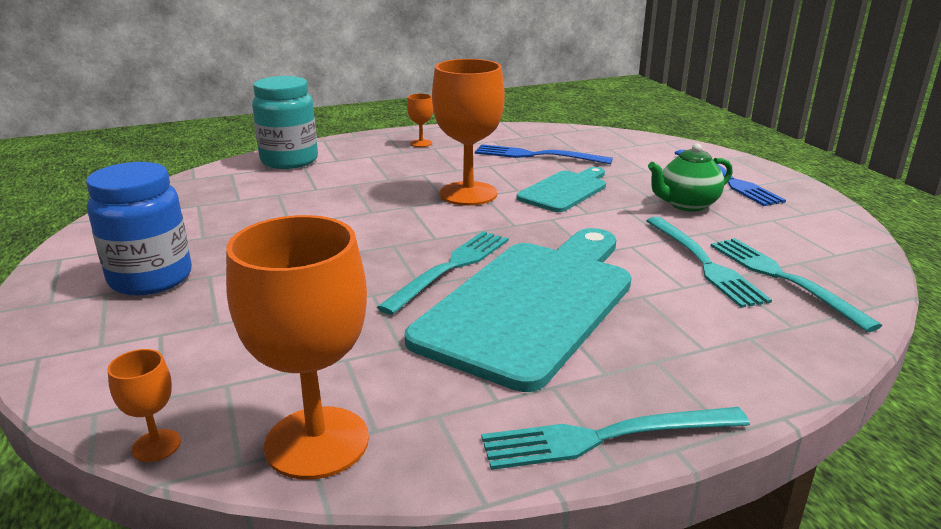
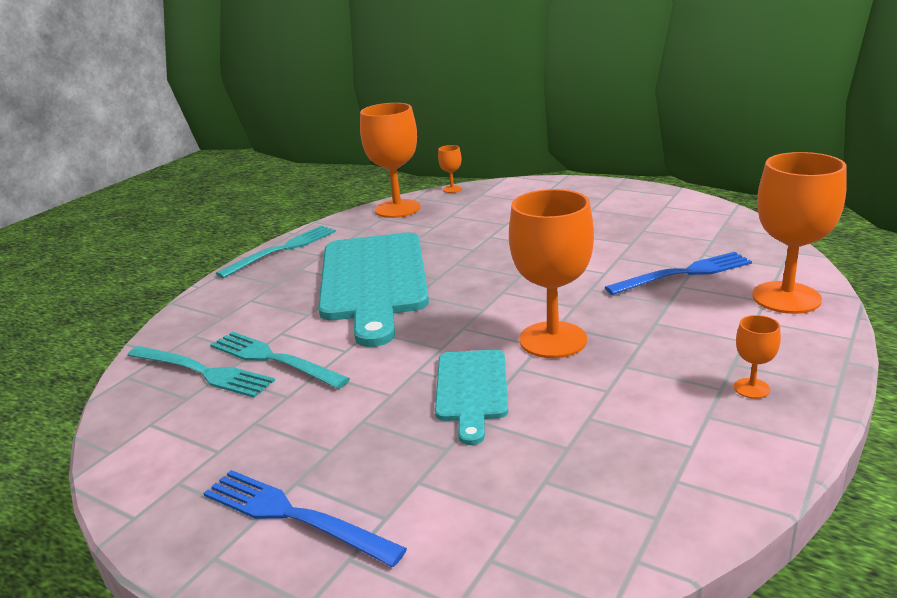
camera: 145 degrees right, 0 degrees up
(151, 278) = (601, 208): blue jar -> none
(289, 161) = (786, 298): turquoise jar -> orange goblet
(451, 268) = (454, 278): turquoise fork -> none
(537, 155) = (586, 439): blue fork -> blue fork (684, 274)
(686, 205) = (324, 430): green teapot -> none

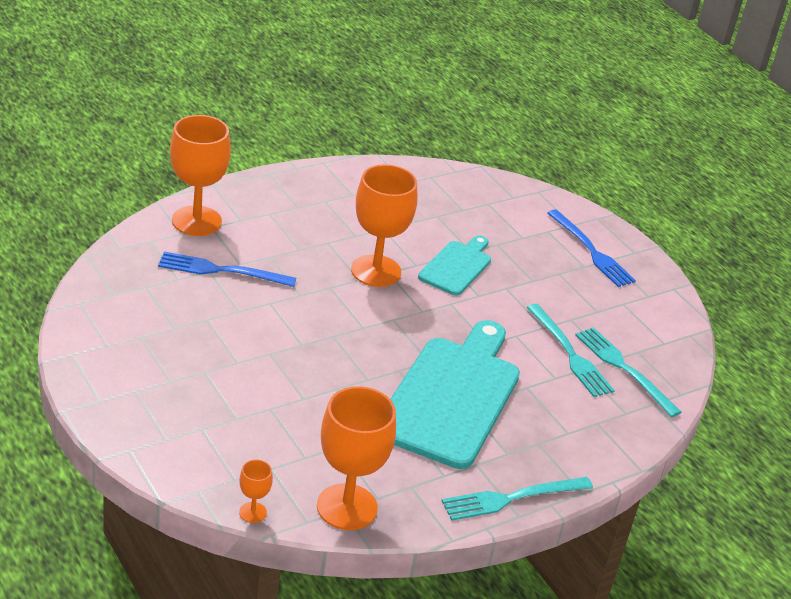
camera: 160 degrees left, 10 degrees up
(751, 388) = (311, 193): orange goblet -> none

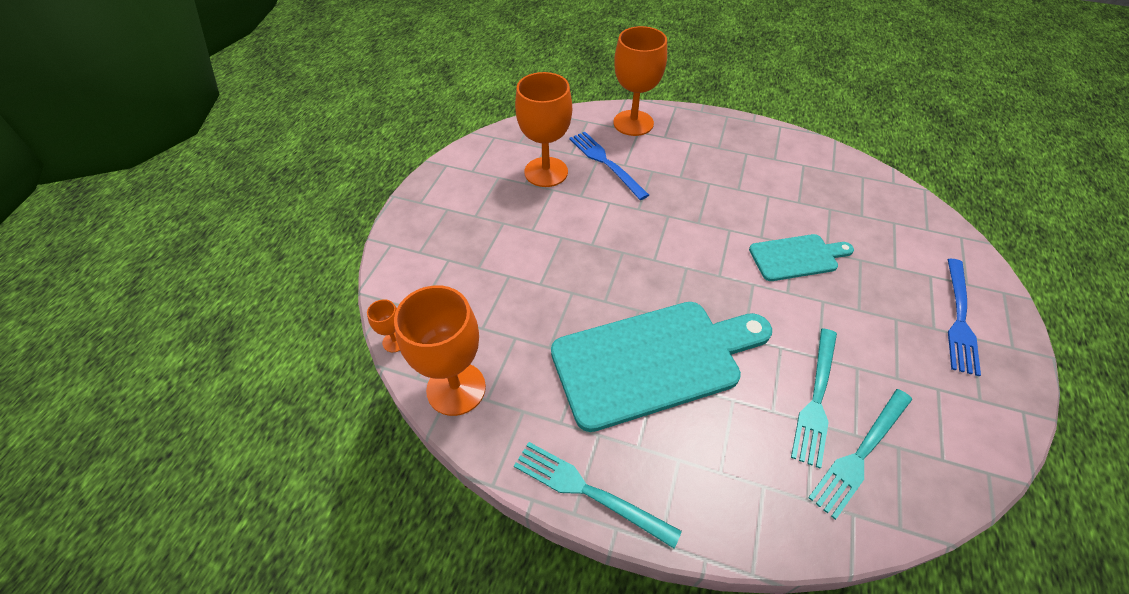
camera: 55 degrees right, 15 degrees up
(376, 271) = (720, 223): orange goblet -> orange goblet (546, 172)
(624, 369) = (860, 453): turquoise fork -> turquoise fork turned 150 degrees counterclockwise

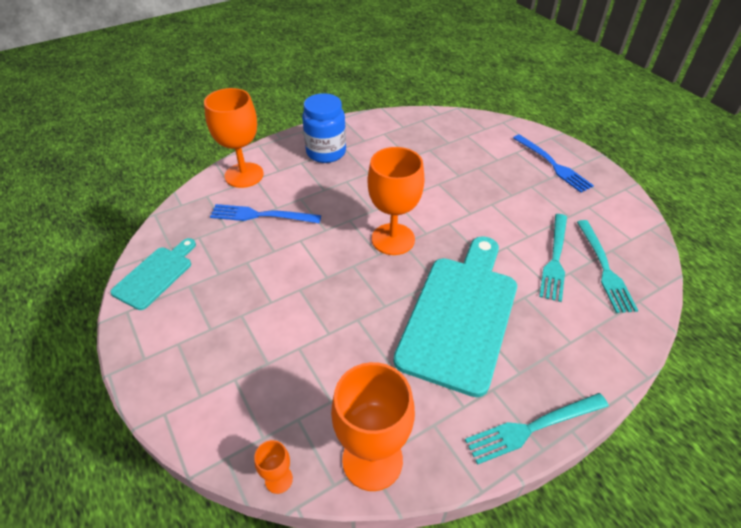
camera: 50 degrees left, 5 degrees down
(546, 172) = (224, 253): orange goblet -> orange goblet (393, 239)
(724, 147) = (326, 152): none -> blue jar
(797, 257) = (449, 190): turquoise cutting board -> turquoise cutting board (155, 275)
(816, 399) = (555, 259): turquoise fork -> turquoise fork turned 45 degrees clockwise

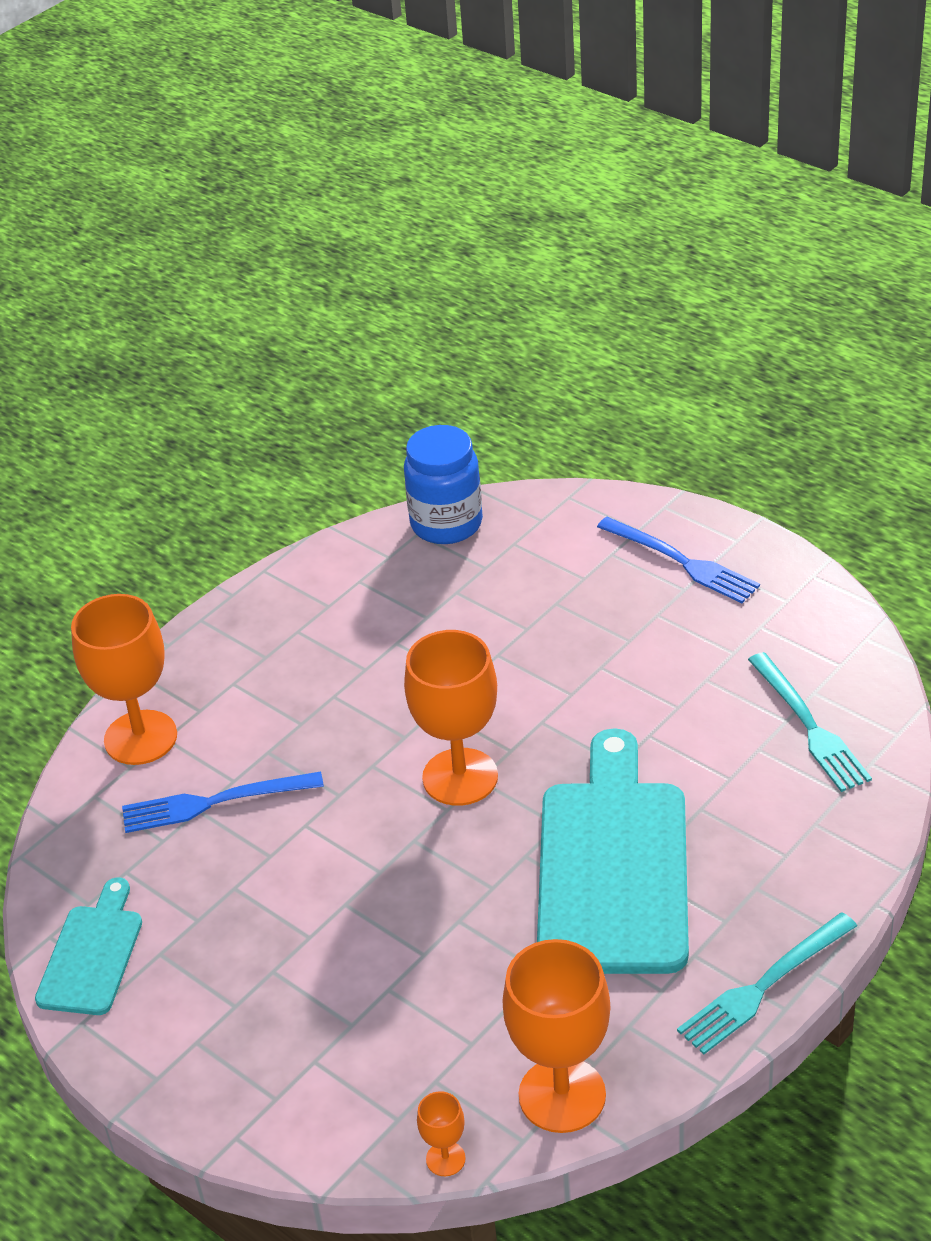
camera: 15 degrees left, 5 degrees down
(326, 152) = (269, 650): blue jar -> blue jar (446, 524)
(555, 259) = (730, 733): turquoise fork -> none

